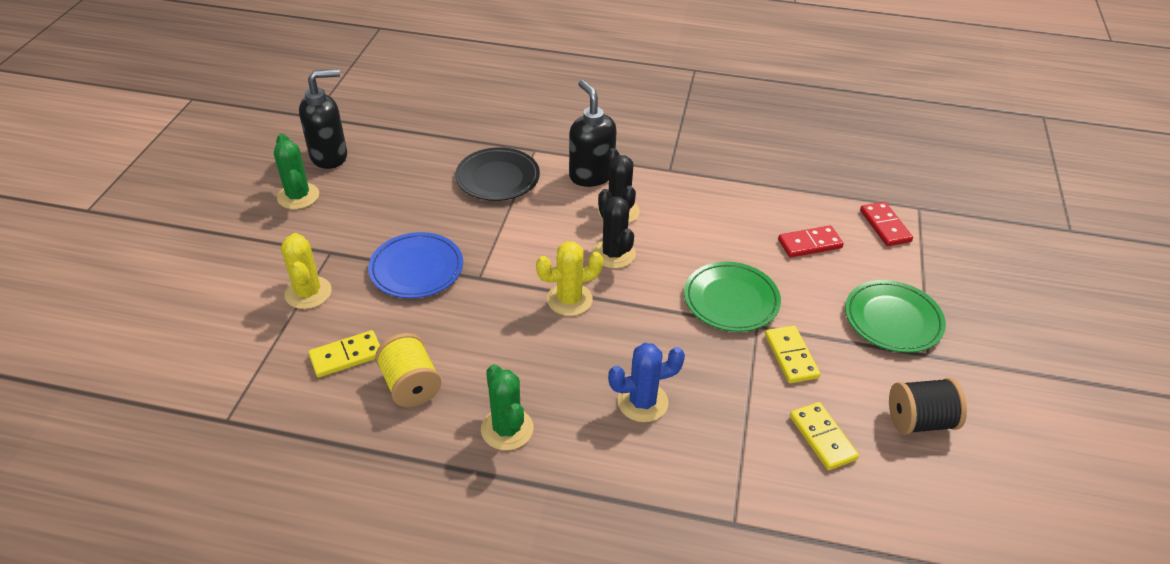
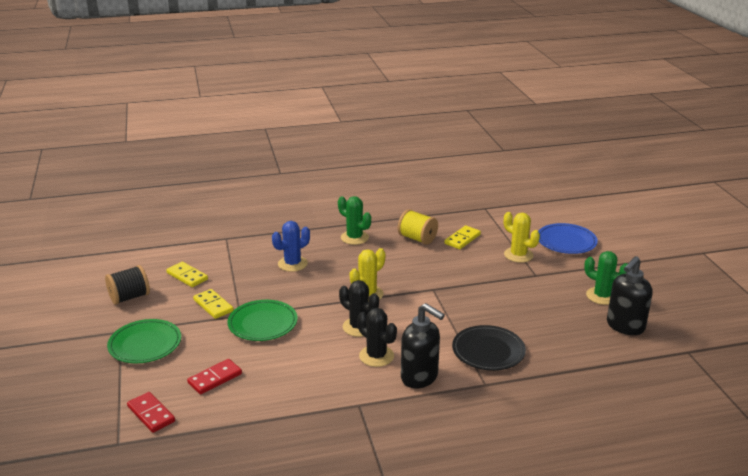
camera: 155 degrees right, 15 degrees down
(416, 269) = (474, 282): blue plate -> blue plate (566, 242)

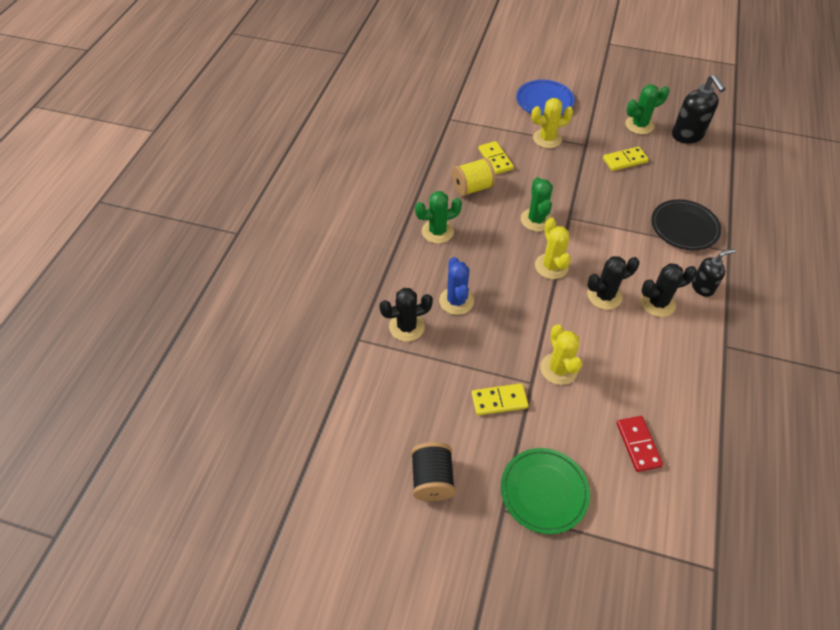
camera: 60 degrees left, 25 degrees up
(151, 414) = (677, 523): red domino -> none
(187, 276) = (420, 405): yellow domino -> yellow domino (624, 160)
(251, 252) = (407, 327): none -> black cactus
(262, 323) = (558, 369): green plate -> yellow cactus
(413, 274) = (536, 220): none -> green cactus
(420, 377) = (702, 287): black soap dispenser -> black soap dispenser, size x0.63

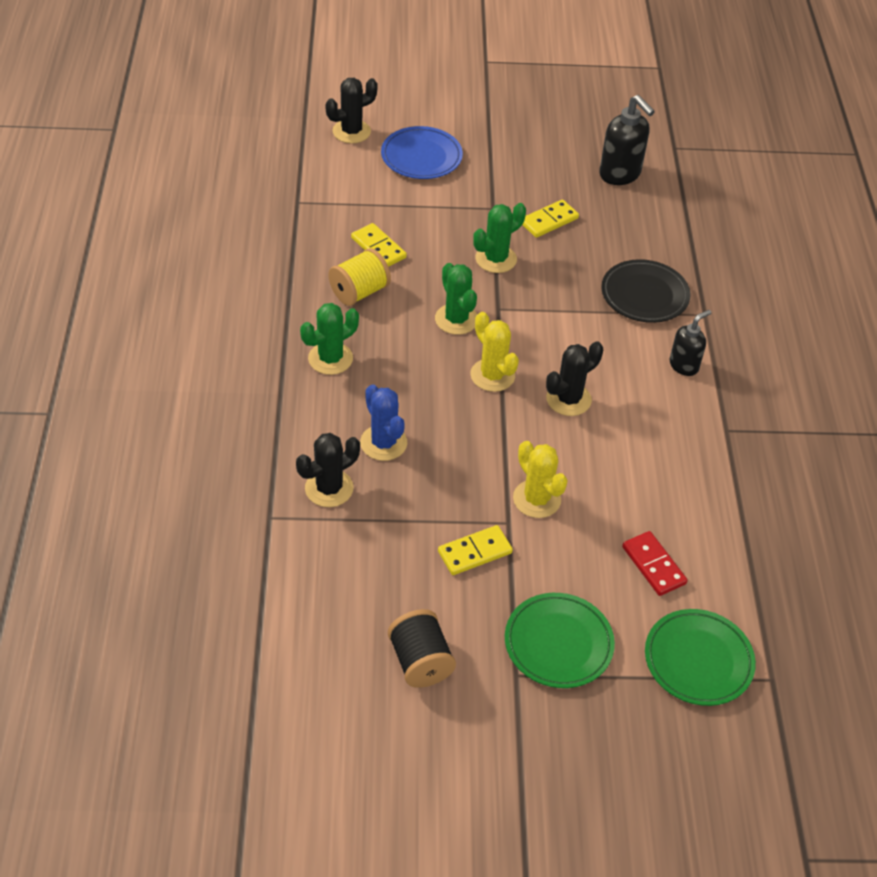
camera: 20 degrees left, 5 degrees down
(547, 139) = (440, 208): yellow cactus -> none
(639, 125) = (555, 170): green cactus -> green cactus (496, 259)
(655, 536) = (698, 660): none -> green plate
(657, 303) = (635, 395): black cactus -> black cactus (351, 131)

